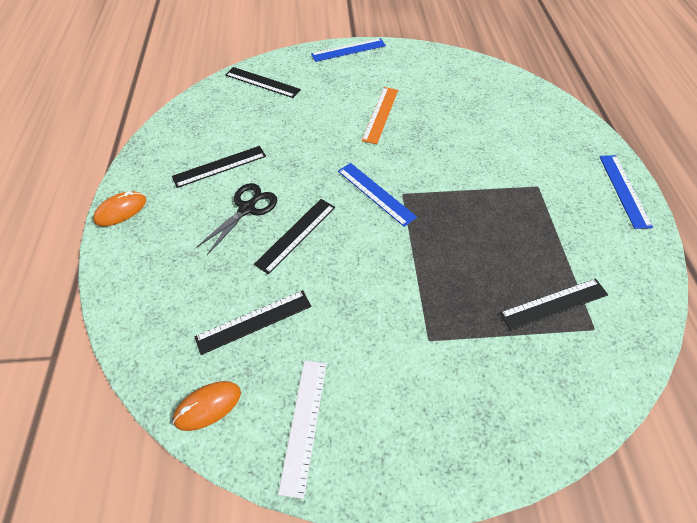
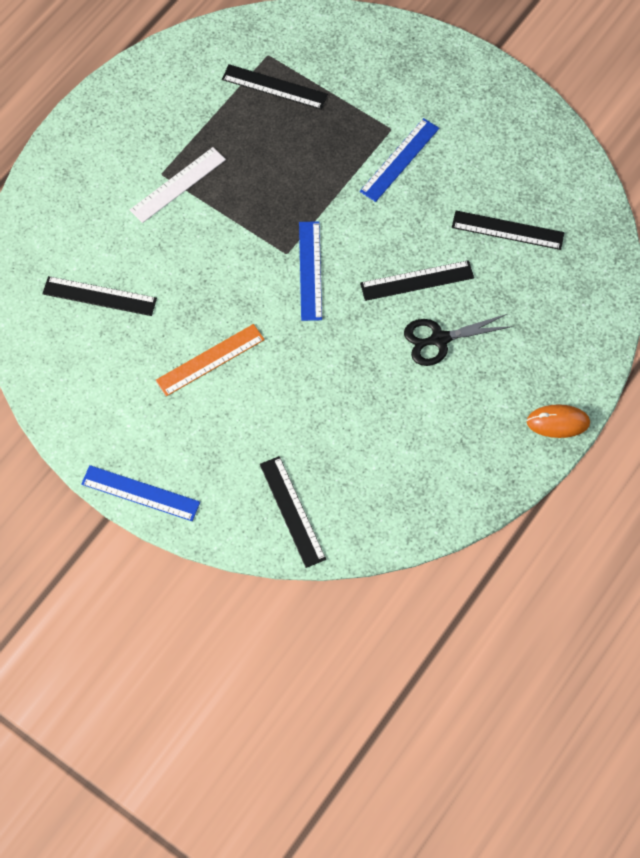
camera: 140 degrees left, 10 degrees up
(208, 406) = (580, 194): orange mouse -> none
(219, 166) = (430, 411): black ruler -> black ruler (99, 296)
(304, 424) = (523, 139): white ruler -> white ruler (178, 184)
(624, 190) = (95, 118): blue ruler -> blue ruler (399, 159)

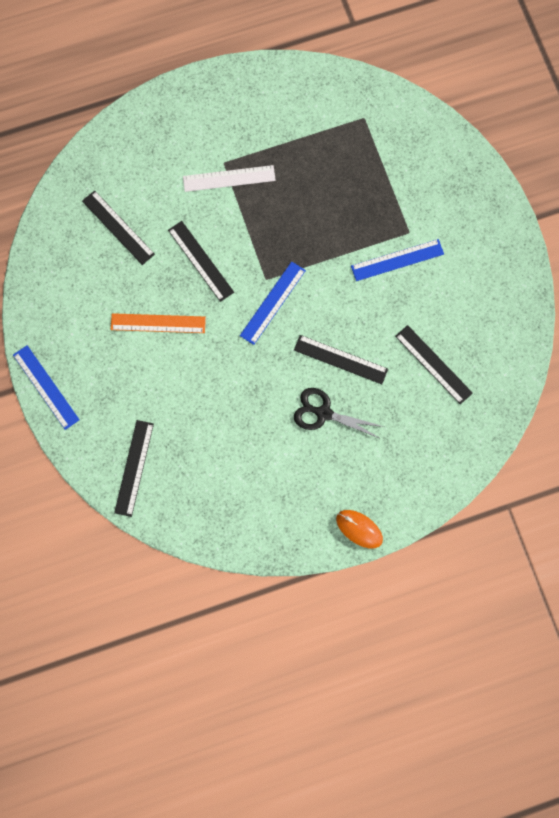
camera: 35 degrees right, 10 degrees up
(274, 87) = (350, 146): black ruler -> black ruler (200, 261)

